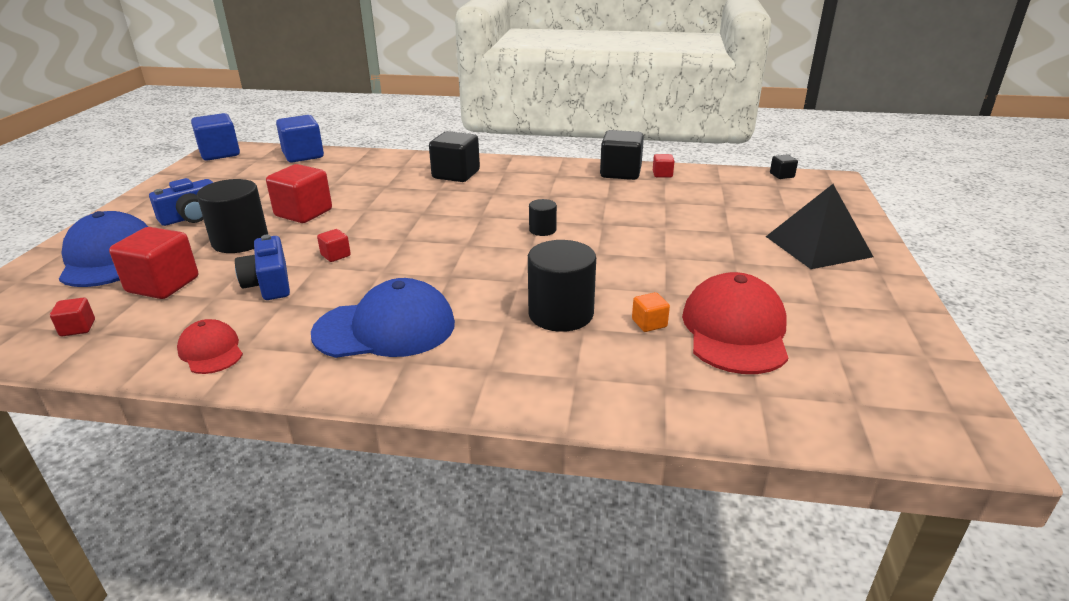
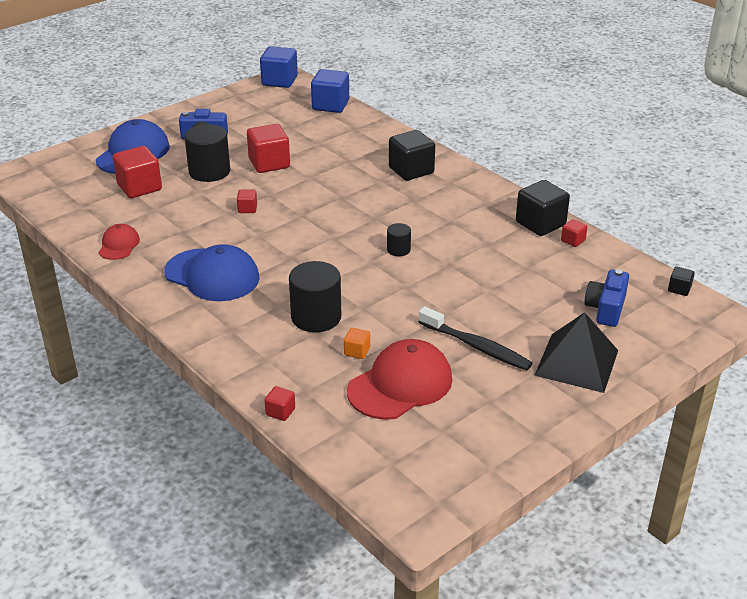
camera: 40 degrees right, 5 degrees up
(78, 328) = (77, 199): red cube -> red cube (280, 412)
(269, 283) = (190, 213): blue camera -> blue camera (606, 308)
(733, 270) = (476, 346): none -> black toothbrush

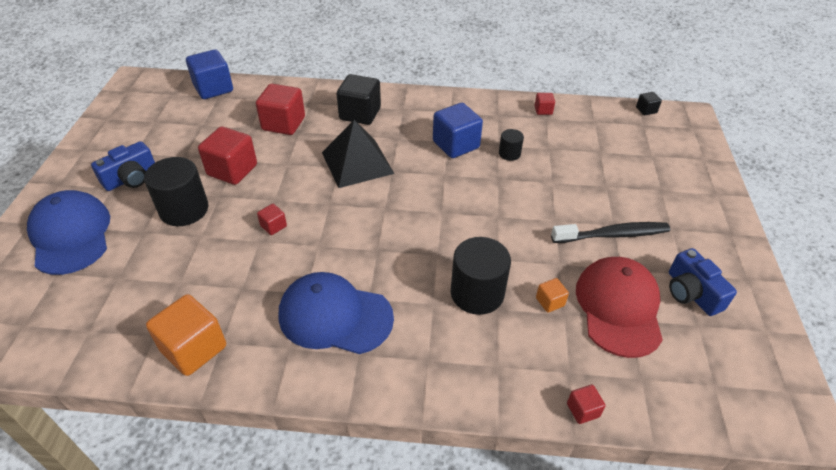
camera: 45 degrees left, 10 degrees up
(119, 245) = (194, 348): red cap -> orange cube
(139, 187) = (130, 269): red cube -> red cube (283, 124)
(212, 275) = (335, 316): blue cap -> blue cap turned 150 degrees counterclockwise
(279, 81) = (133, 87): blue cube -> blue cube (456, 145)
(398, 250) = (448, 188): black cylinder -> black cylinder (509, 153)
(540, 224) = (506, 109): black cube -> none
(577, 362) = (680, 203): black pyramid -> black pyramid (357, 162)
(606, 308) = (633, 150): blue camera -> blue camera (691, 293)

